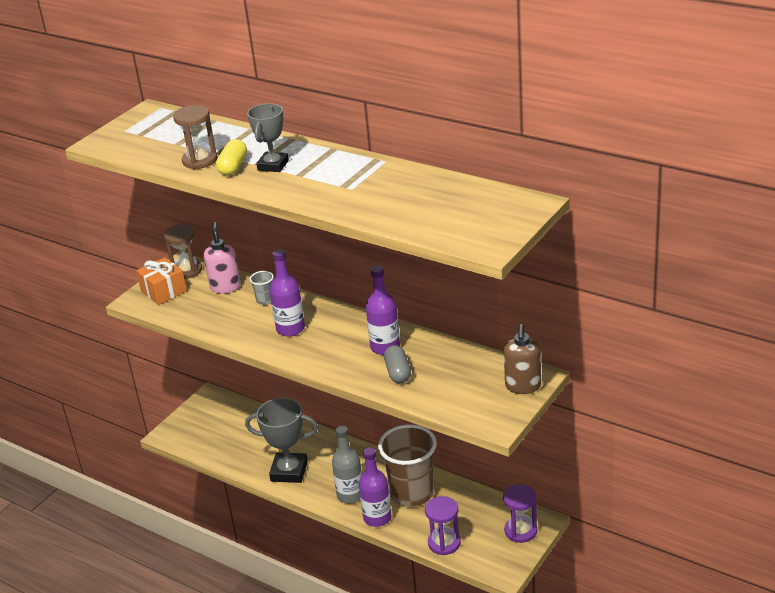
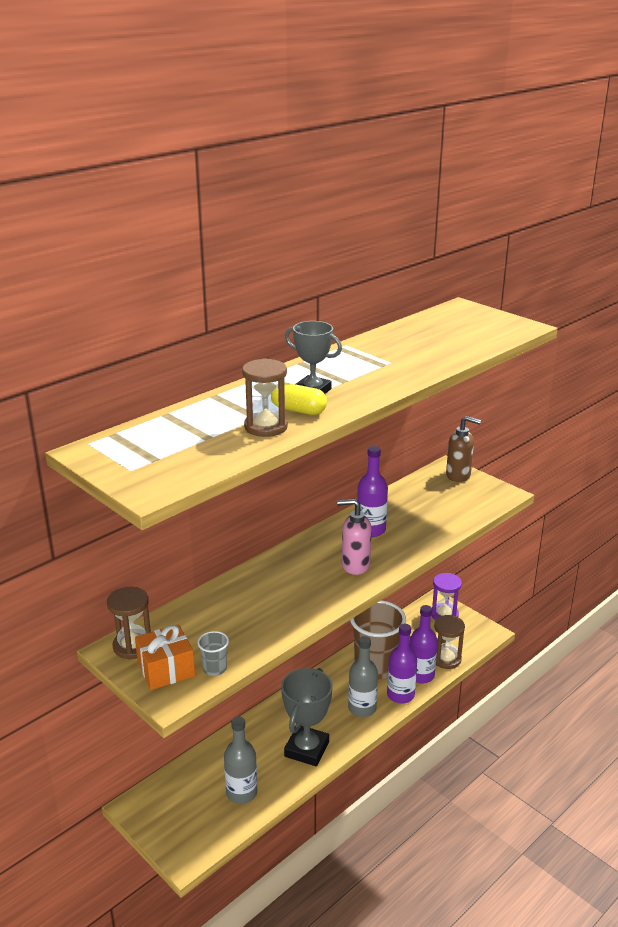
camera: 80 degrees left, 5 degrees down
(225, 287) = (194, 618): pink soap dispenser -> pink soap dispenser (355, 565)
(233, 446) = (241, 793): none -> grey bottle
(265, 300) = (242, 592): grey cup -> grey cup (214, 669)
(290, 329) = (308, 581): purple bottle -> purple bottle (421, 675)
(398, 372) = (414, 528): grey capsule -> none
(444, 543) = (446, 659): purple hourglass -> brown hourglass

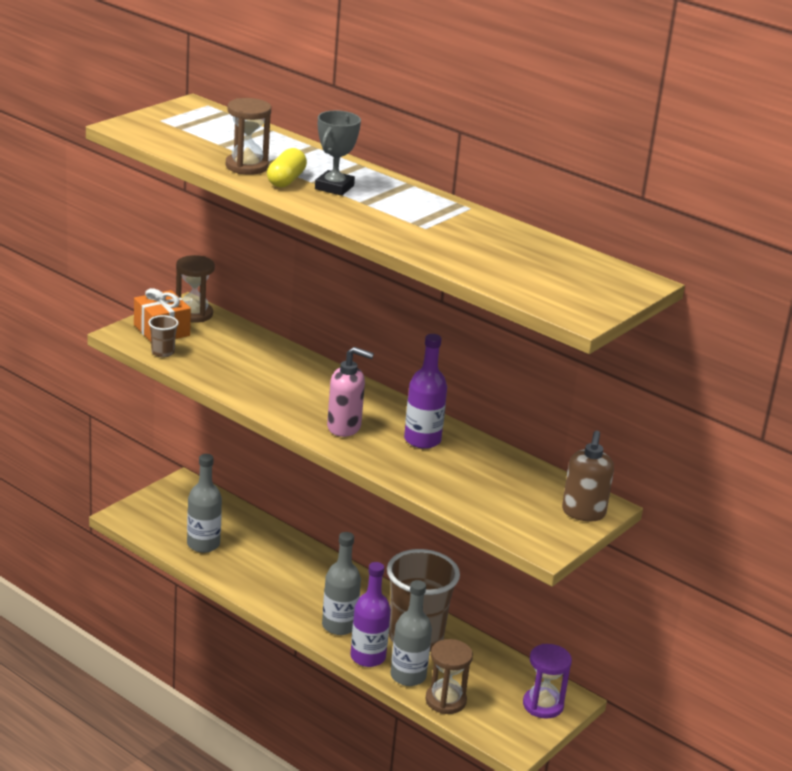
camera: 80 degrees right, 0 degrees up
(214, 669) = (163, 352): grey cup -> brown cup
(307, 749) = (268, 585): grey trophy -> none
(355, 565) = (344, 427): pink soap dispenser -> pink soap dispenser turned 105 degrees clockwise
(421, 675) = (408, 676): purple bottle -> grey bottle

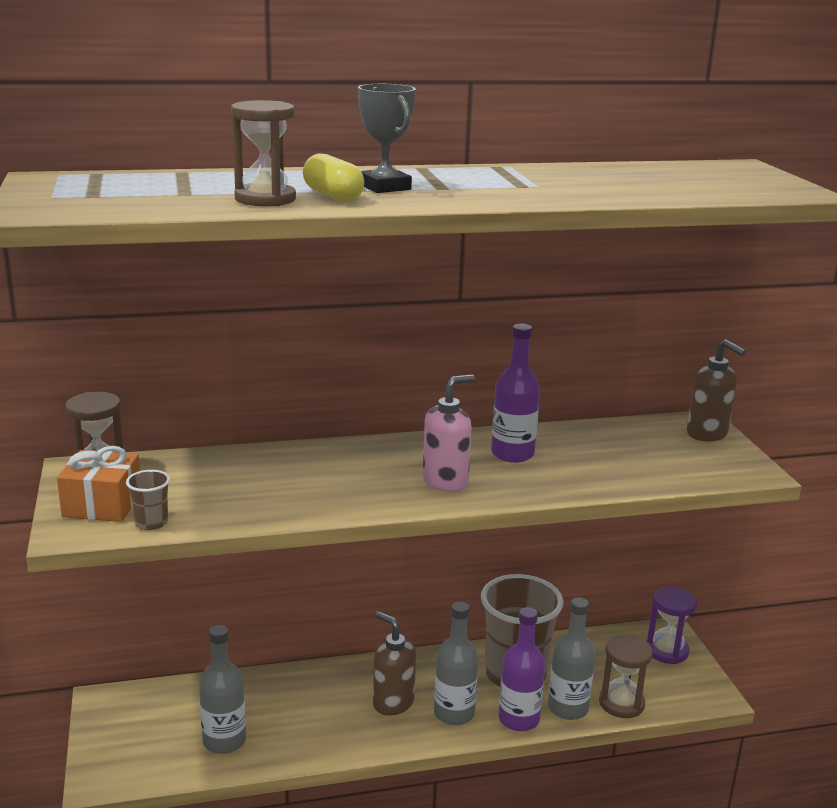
camera: 50 degrees left, 5 degrees down
(317, 595) = (393, 703): none -> brown soap dispenser

